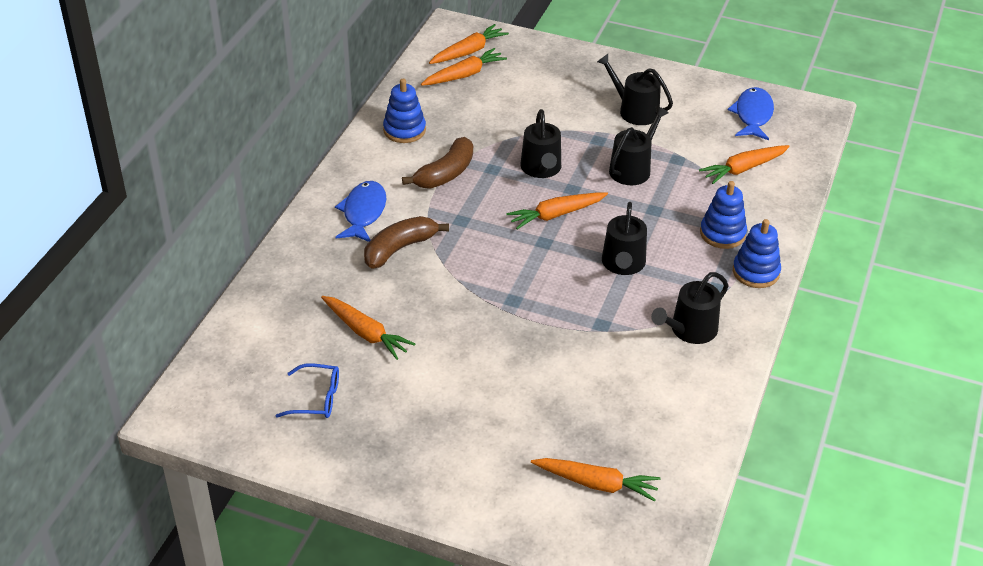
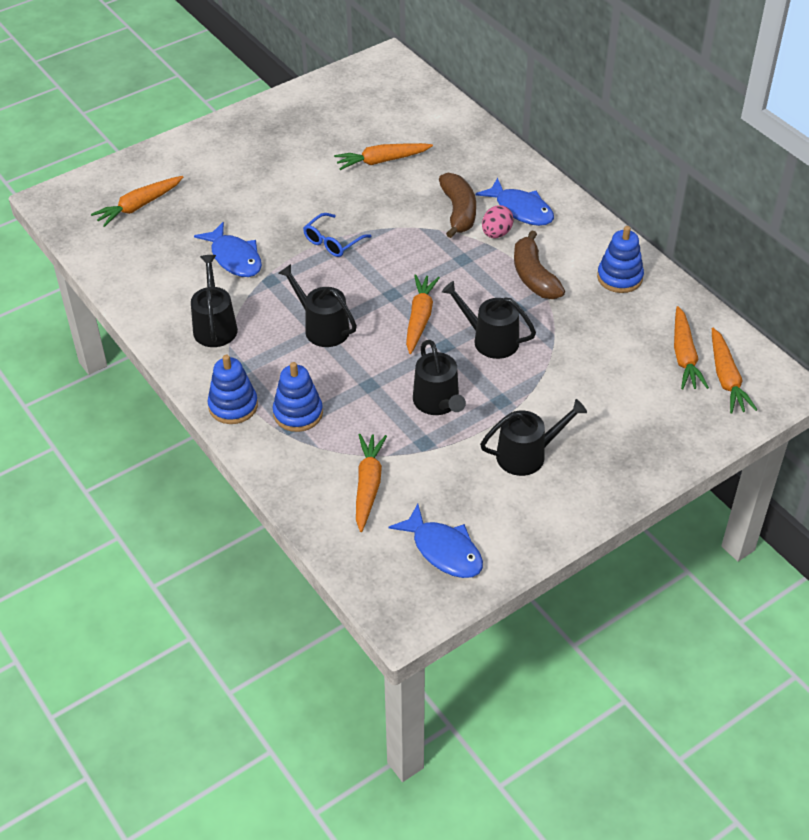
camera: 125 degrees right, 5 degrees up
(317, 399) = (341, 118): blue glasses -> blue glasses (332, 242)
(409, 214) = (496, 233): none -> pink egg
(597, 365) = (234, 258): none -> blue fish

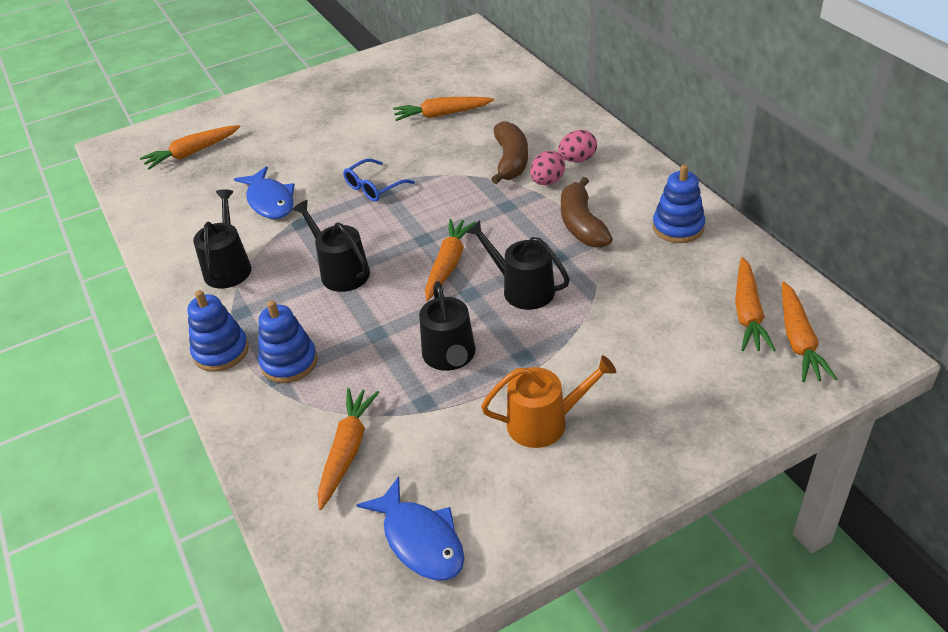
camera: 10 degrees right, 5 degrees down
(521, 210) = (577, 159): blue fish -> pink egg
(527, 455) = (544, 422): black watering can -> orange watering can

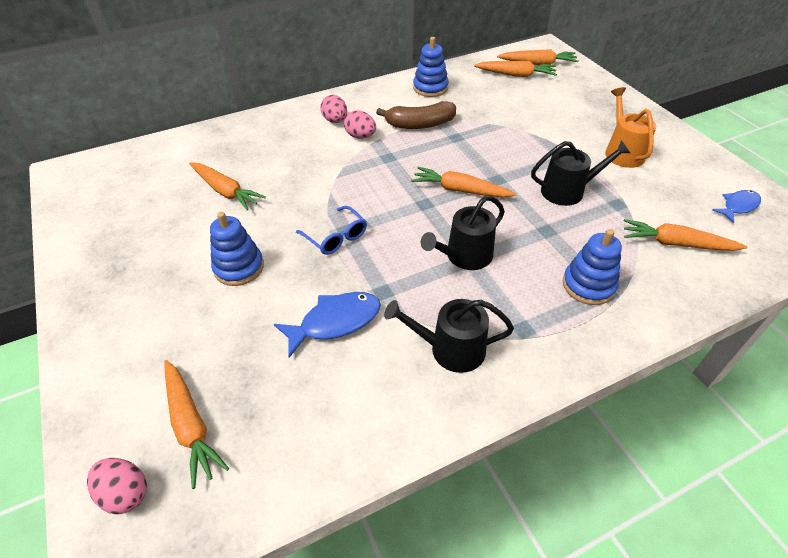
camera: 90 degrees left, 5 degrees up
(152, 140) = (125, 493): none -> pink egg
(221, 351) = (581, 339): blue stacking toy -> blue stacking toy (239, 267)
(420, 540) = (738, 206): blue fish -> blue fish, size x0.65
(441, 115) = (226, 191): orange carrot -> orange carrot turned 45 degrees counterclockwise
(511, 161) = (324, 153): brown banana -> none
(522, 289) = (492, 154): black watering can -> none

